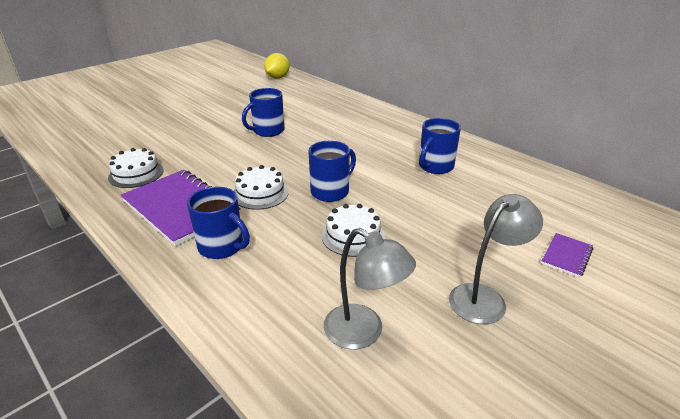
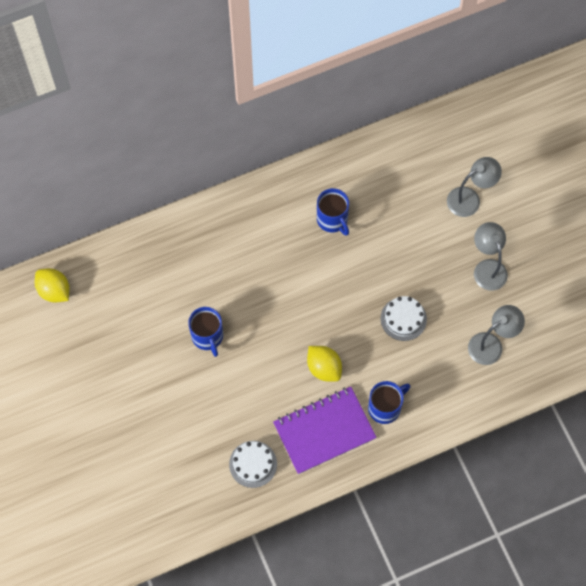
camera: 70 degrees left, 35 degrees up
(260, 193) = (324, 368): white cake -> yellow lemon
(331, 191) = (341, 314): blue mug -> none
(566, 256) = (470, 199): purple notebook -> grey lamp

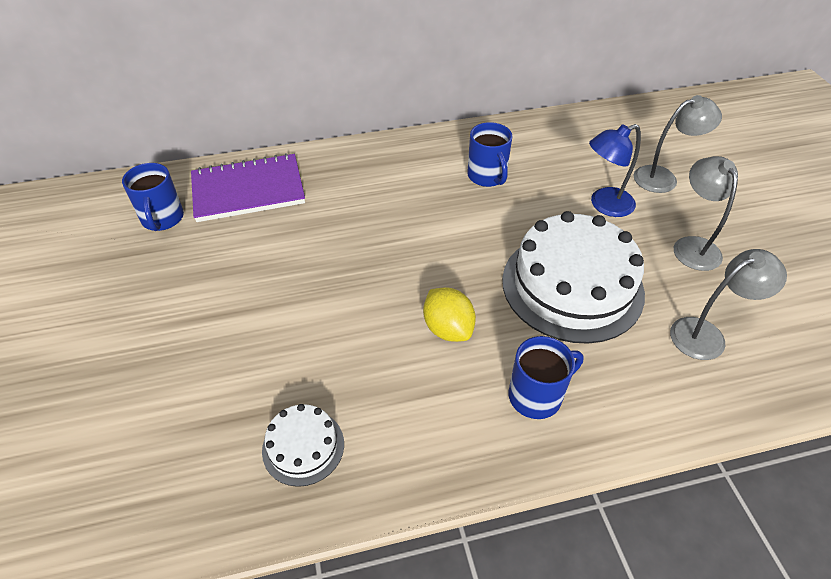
camera: 10 degrees right, 20 degrees down
(54, 291) = (122, 199): yellow lemon -> none
(207, 337) = (293, 269): blue mug -> blue mug (162, 219)
(324, 431) = (432, 414): purple notebook -> purple notebook (248, 190)
(403, 319) = (572, 286): white cake -> white cake, size x2.10
(424, 237) = (604, 205): none -> blue lamp

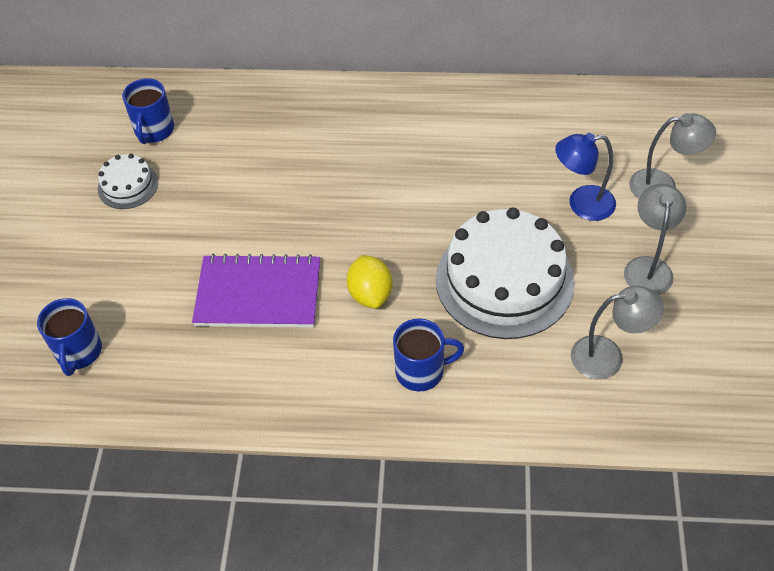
camera: 20 degrees right, 5 degrees up
(248, 190) = (239, 116): purple notebook -> purple notebook (258, 294)
(303, 447) = (213, 364): white cake -> white cake (128, 185)
(487, 176) = (477, 147): blue mug -> blue mug (78, 352)

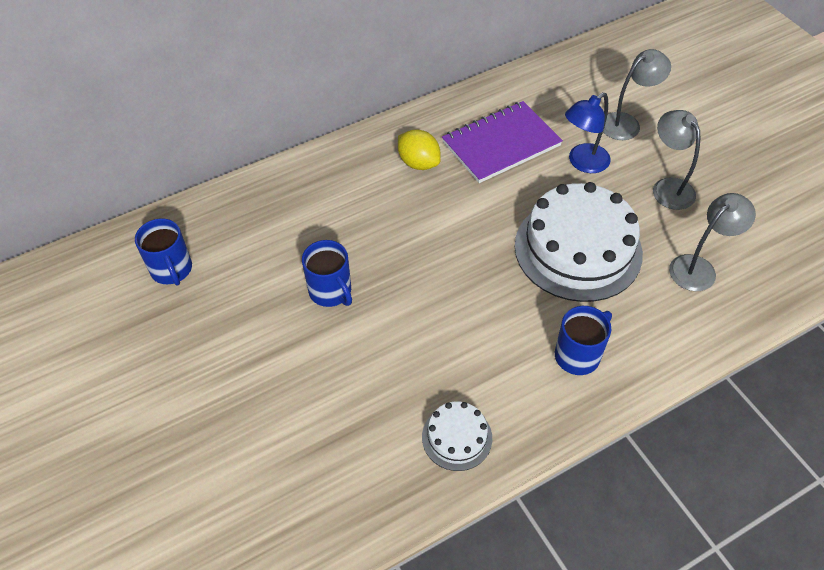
camera: 35 degrees left, 0 degrees up
(78, 352) = (267, 510): blue mug -> blue mug (331, 291)
(128, 185) = (187, 331): white cake -> white cake (457, 437)
(258, 294) = (391, 364): purple notebook -> purple notebook (501, 144)
(370, 294) = (485, 314): yellow lemon -> yellow lemon (418, 163)

